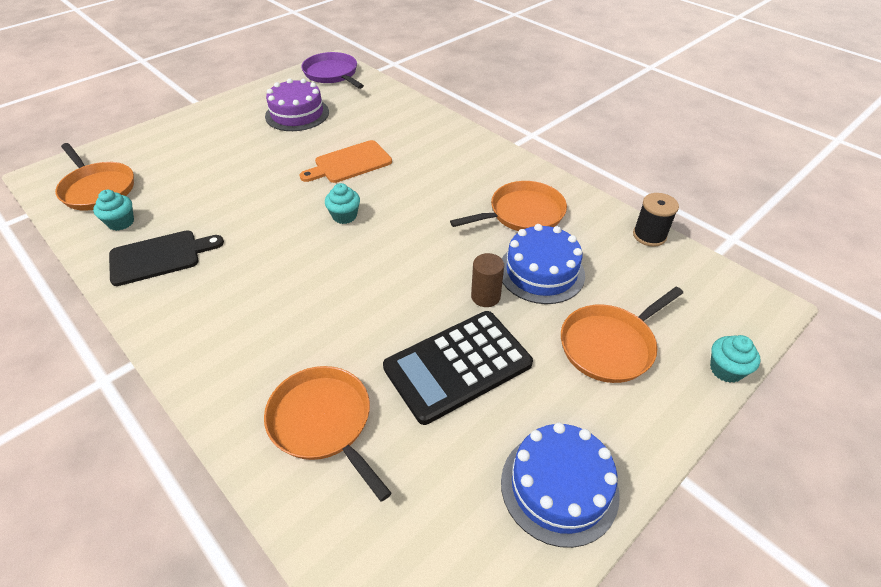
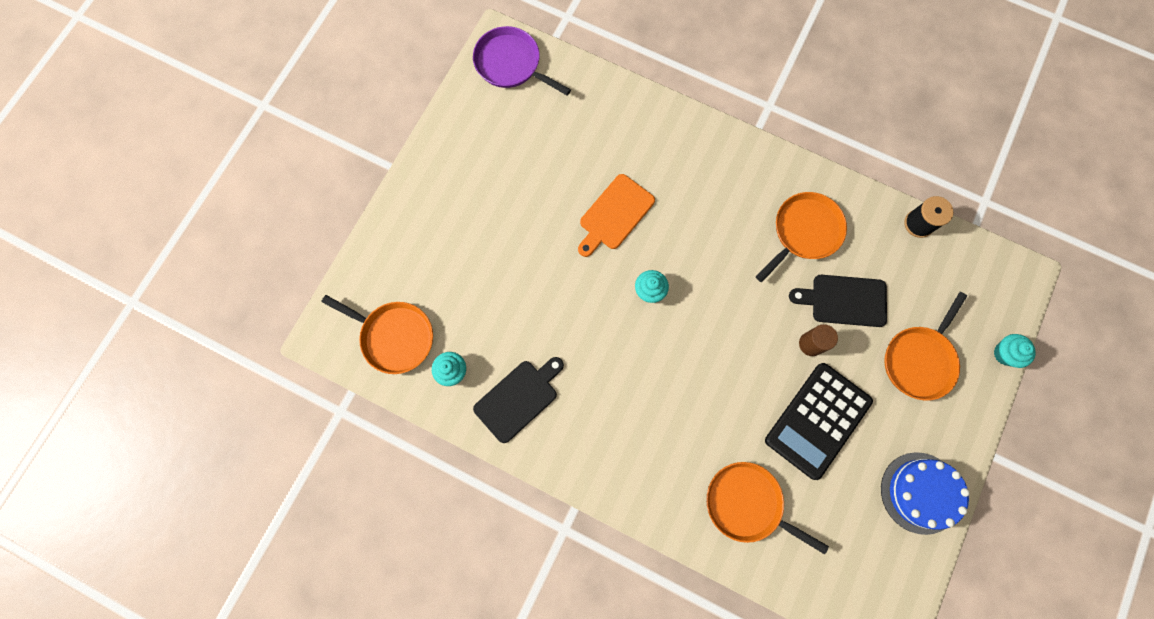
camera: 20 degrees left, 30 degrees up
(297, 114) = (516, 152): purple cake -> none
(541, 272) = (844, 300): blue cake -> black cutting board

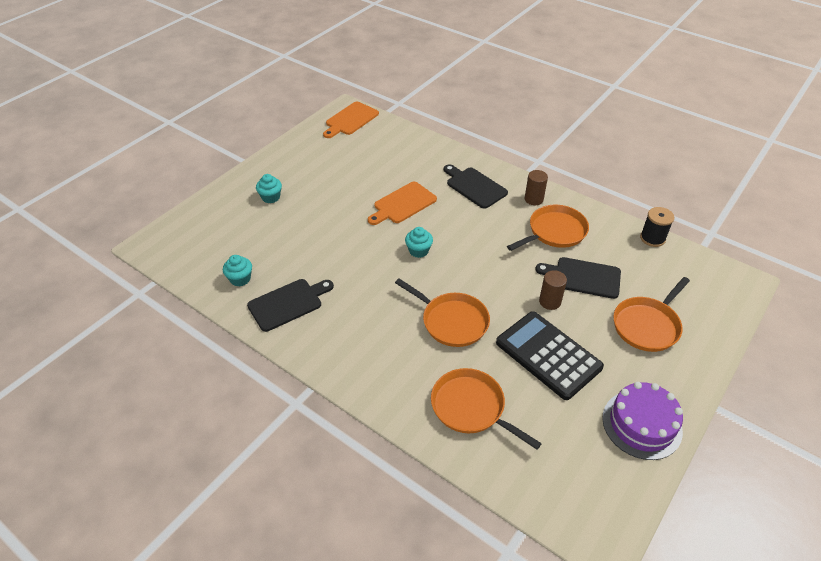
camera: 10 degrees right, 30 degrees down
(394, 337) = (203, 252): orange pan -> orange pan (452, 321)
(510, 64) = (350, 120): purple pan -> orange cutting board
(697, 168) = (474, 186): none -> black cutting board
(773, 179) = (533, 199): none -> brown cylinder
(817, 420) = (548, 355): black calculator -> black calculator turned 90 degrees clockwise
(920, 492) = (642, 424): blue cake -> purple cake
(1005, 353) = (728, 331): turquoise cupcake -> turquoise cupcake (271, 197)

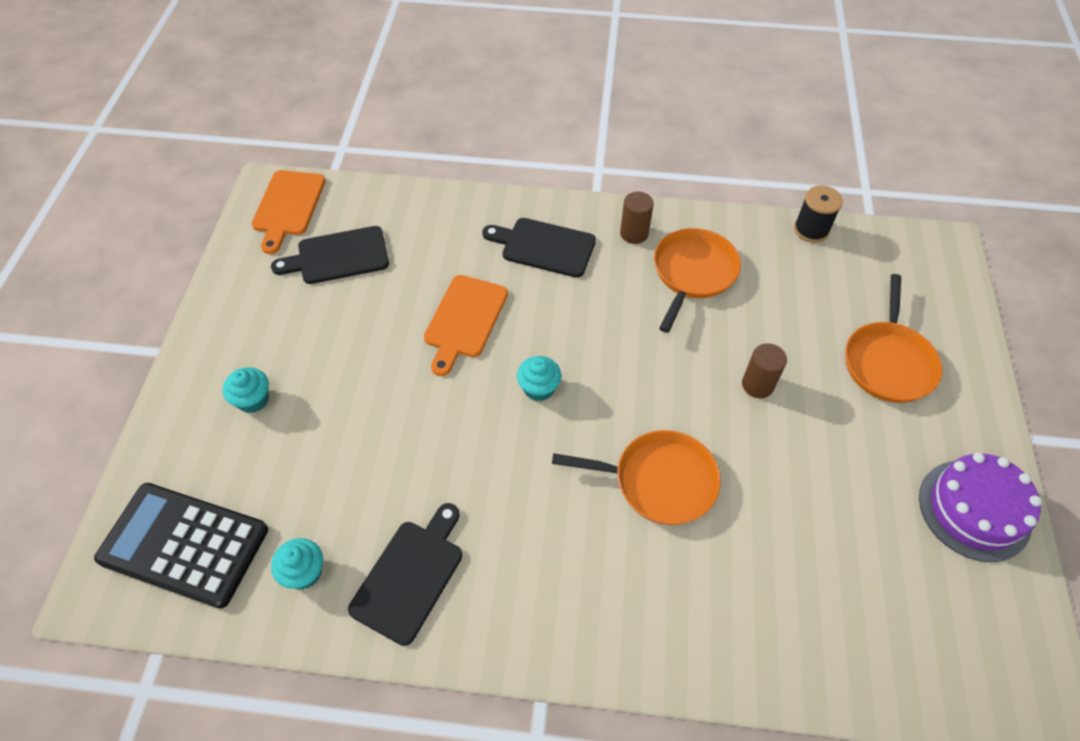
camera: 30 degrees left, 10 degrees up
(471, 407) = (772, 604): orange pan -> none
(548, 355) = (809, 468): black calculator -> black calculator (184, 544)
(583, 277) = (772, 327): black cutting board -> black cutting board (338, 256)

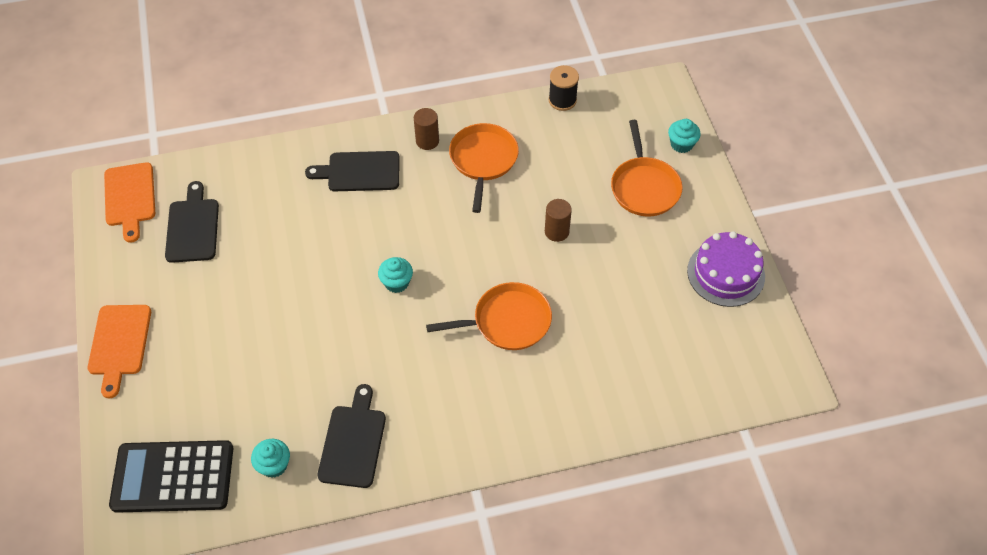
camera: 20 degrees left, 0 degrees up
(253, 400) = (176, 359): turquoise cupcake -> turquoise cupcake (681, 144)
(338, 256) = (193, 227): black cutting board -> black cutting board turned 120 degrees clockwise
(464, 320) = (318, 248): orange cutting board -> orange cutting board (119, 344)

